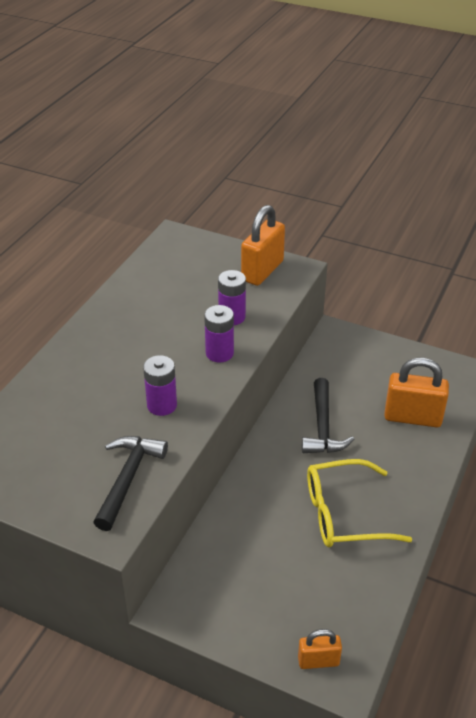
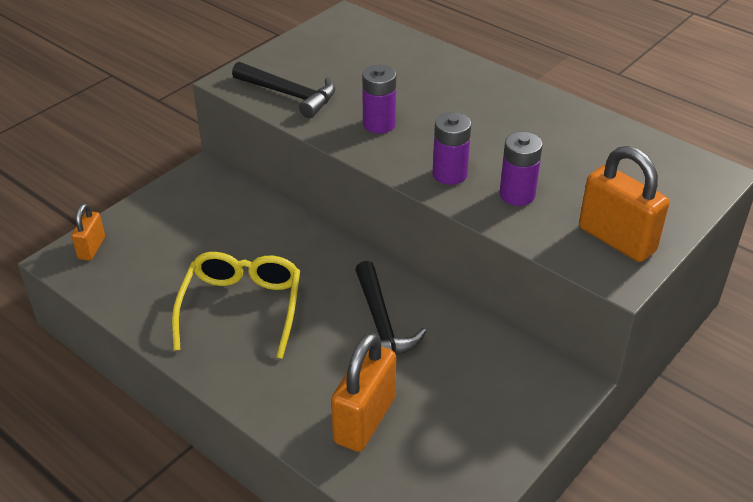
camera: 105 degrees right, 0 degrees up
(322, 427) = (380, 323): black hammer -> black hammer turned 120 degrees counterclockwise

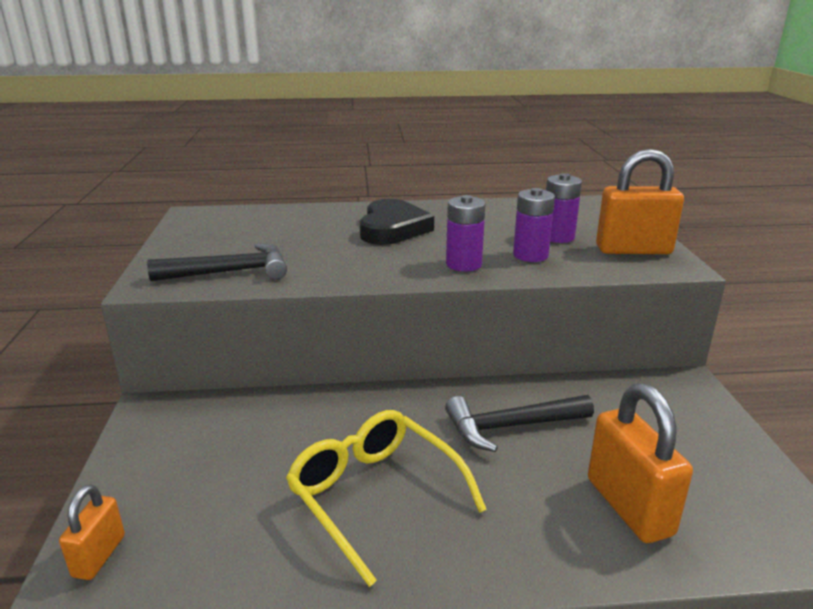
camera: 45 degrees left, 15 degrees down
(92, 248) = (99, 556): orange padlock -> orange padlock turned 45 degrees clockwise
(379, 124) = (349, 259): purple battery -> purple battery (558, 237)
(380, 323) = (511, 426): black hammer -> black hammer turned 135 degrees clockwise
(461, 107) = (392, 228): none -> black heart

